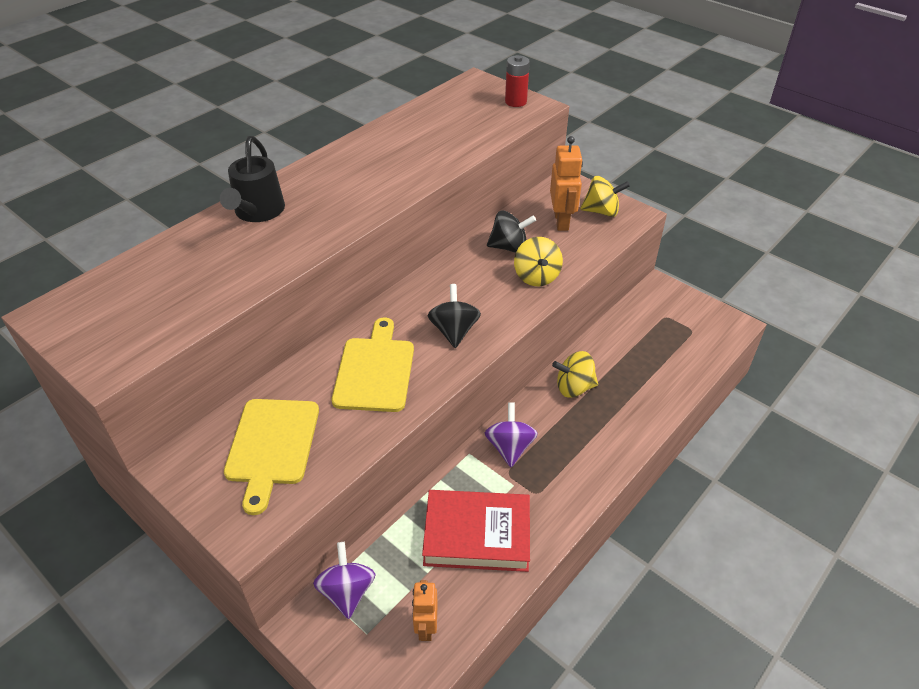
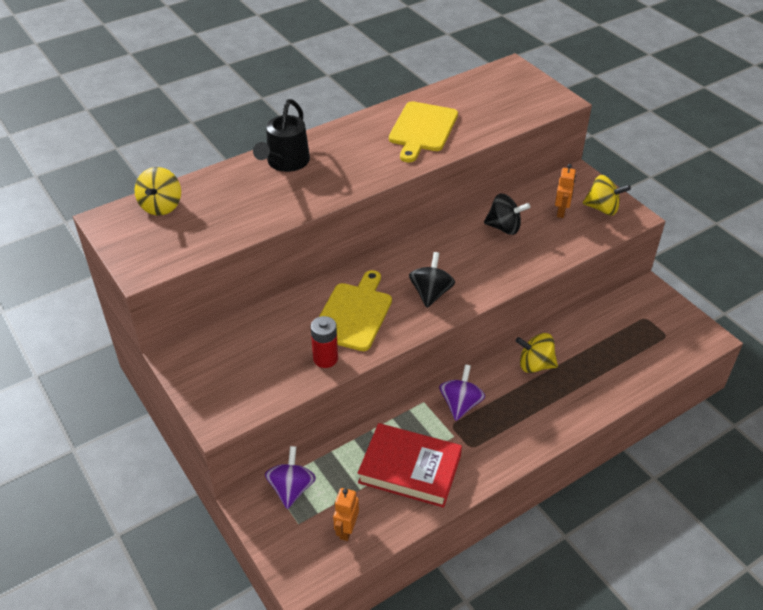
camera: 15 degrees right, 0 degrees up
(272, 446) = (255, 358): yellow cutting board -> yellow cutting board (422, 129)
(515, 102) = (542, 93): red battery -> red battery (325, 358)
(536, 277) = (520, 258): yellow spinning top -> yellow spinning top (161, 206)
(562, 221) = (561, 211): orange robot -> orange robot, size x0.66

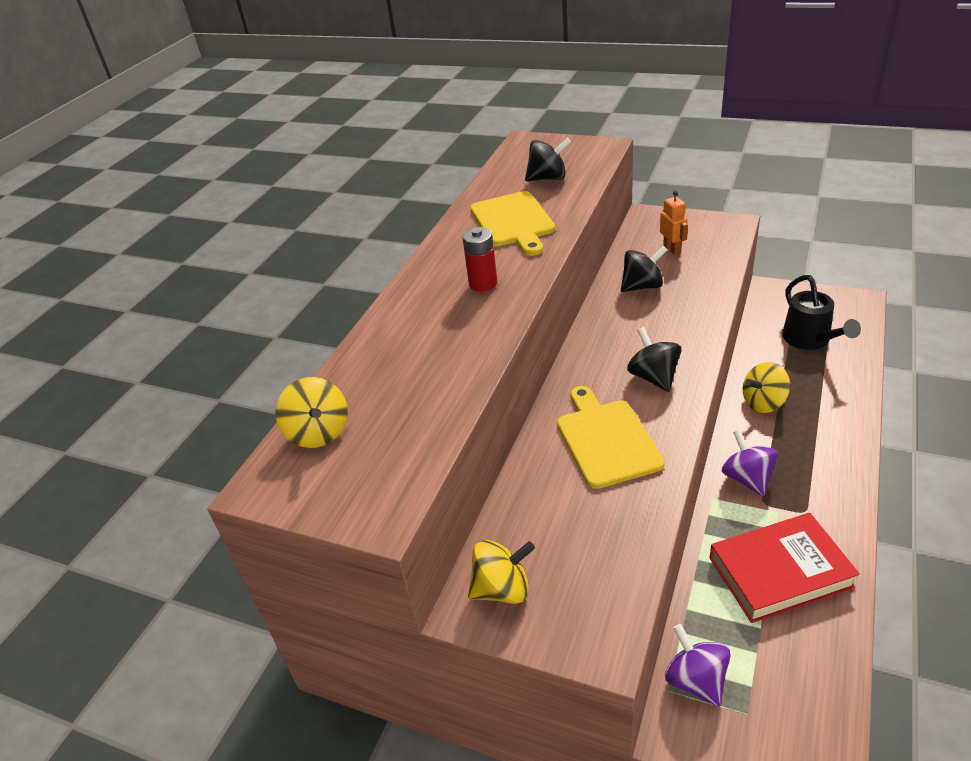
camera: 30 degrees left, 5 degrees down
(285, 163) = (412, 316): black watering can -> black watering can (810, 340)
(325, 358) = (634, 501): red battery -> red battery (483, 283)
(346, 530) = (800, 682): orange robot -> none
(487, 107) = (548, 178): none -> black spinning top
(602, 208) = (701, 230): yellow spinning top -> yellow spinning top (502, 589)

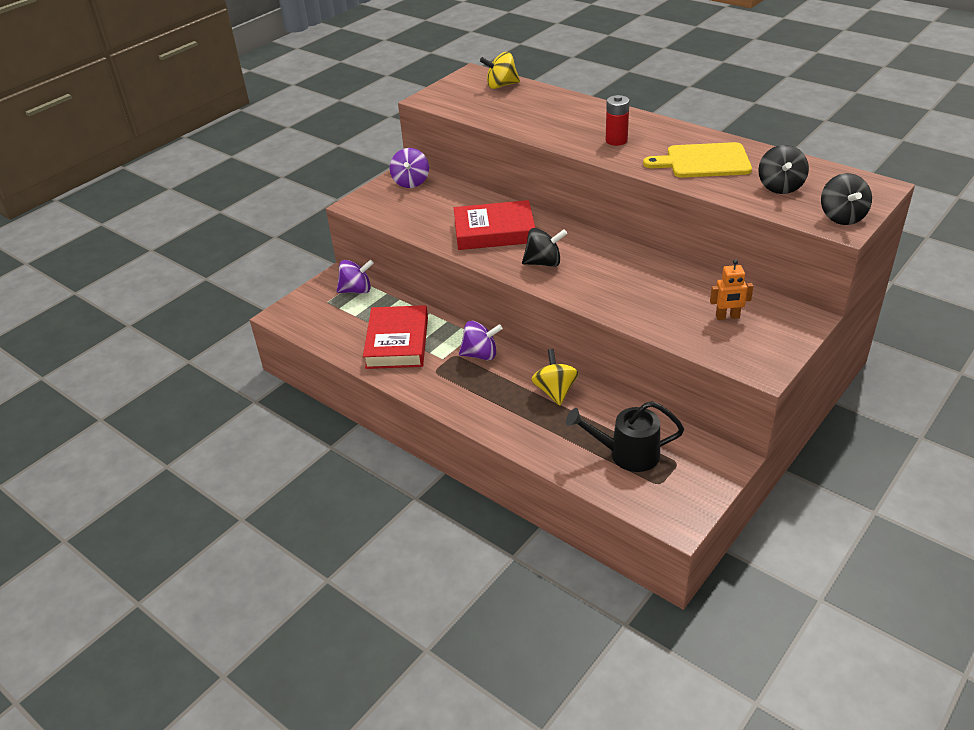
camera: 105 degrees right, 0 degrees up
(502, 589) = (411, 182): yellow spinning top -> purple spinning top
(606, 439) = (494, 231): yellow cutting board -> red book
(642, 286) = (670, 285): black spinning top -> black spinning top (842, 217)

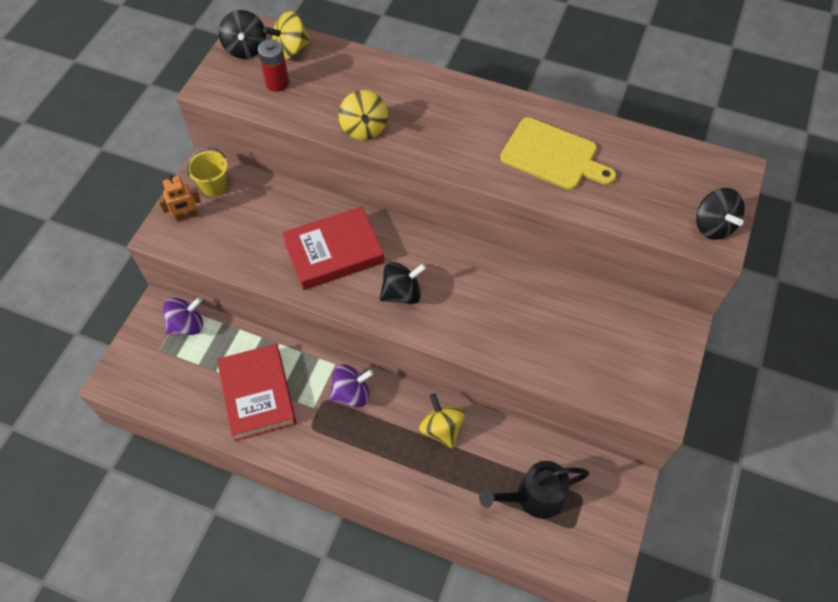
camera: 20 degrees left, 20 degrees up
(411, 182) = (214, 186): purple spinning top -> yellow bucket
(542, 131) = (364, 129): none -> yellow spinning top
(616, 140) = (450, 133): red battery -> red battery (277, 83)
(703, 161) = (553, 155): yellow cutting board -> yellow cutting board turned 135 degrees counterclockwise
(727, 317) = (607, 339): orange robot -> orange robot (186, 216)
(780, 187) = (641, 186): black spinning top -> black spinning top (246, 48)

